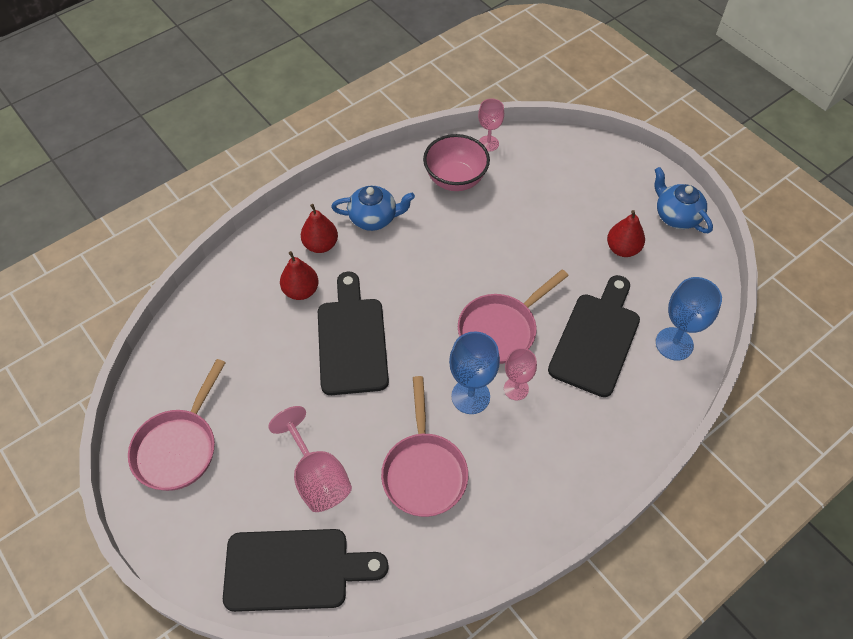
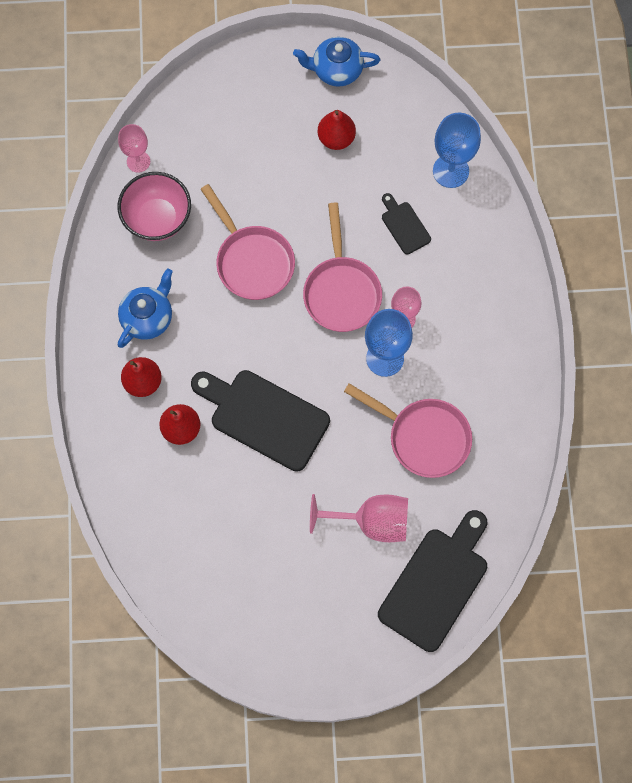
camera: 55 degrees left, 15 degrees up
(179, 447) = (266, 616): pink pan -> pink pan (252, 261)
(596, 339) = (404, 226): black cutting board -> black cutting board, size x0.49

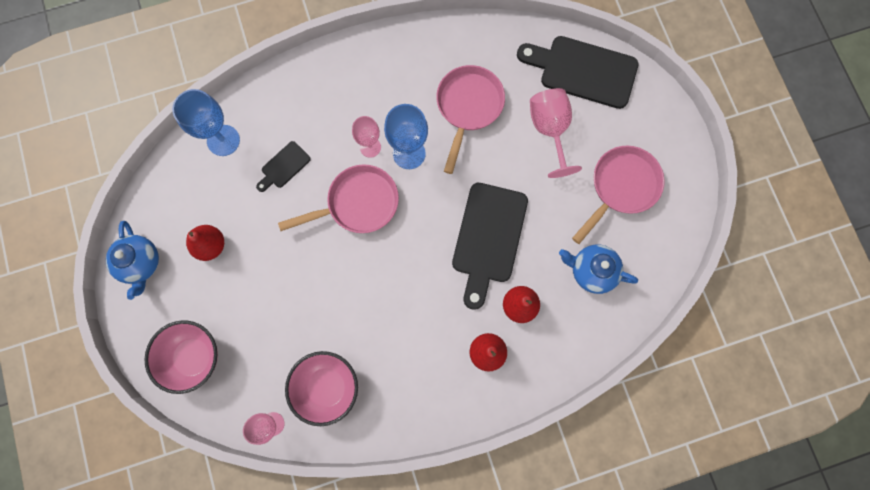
camera: 105 degrees left, 5 degrees up
(148, 317) = (426, 366): blue teapot -> blue teapot (591, 271)
(226, 103) = (194, 357): none -> pink bowl
(252, 261) = (348, 288): pink pan -> pink pan (621, 187)

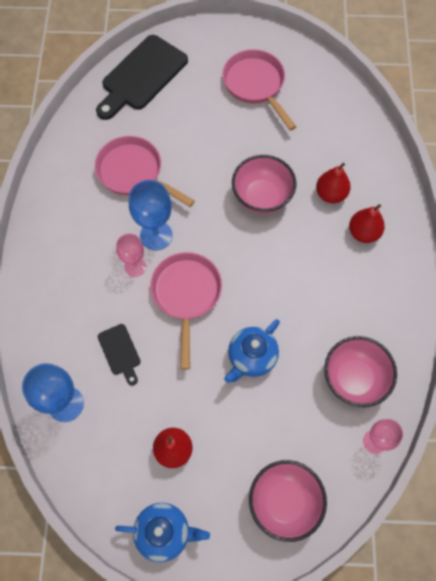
camera: 70 degrees left, 10 degrees down
(488, 238) = (262, 197): black cutting board -> pink bowl
(550, 130) = (184, 118): pink goblet -> none
(591, 271) = (319, 131): blue teapot -> blue teapot (251, 357)

